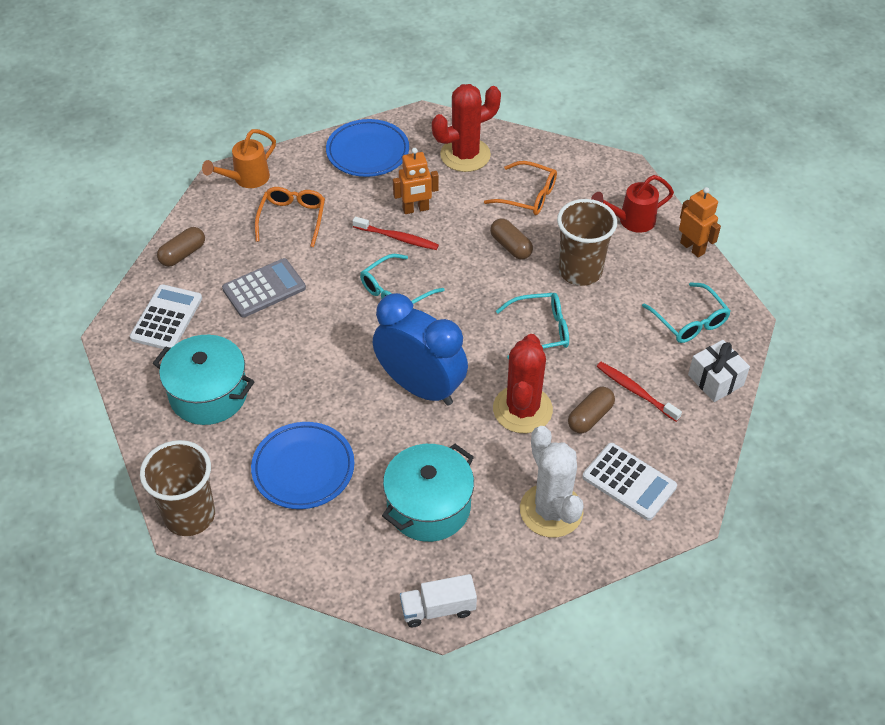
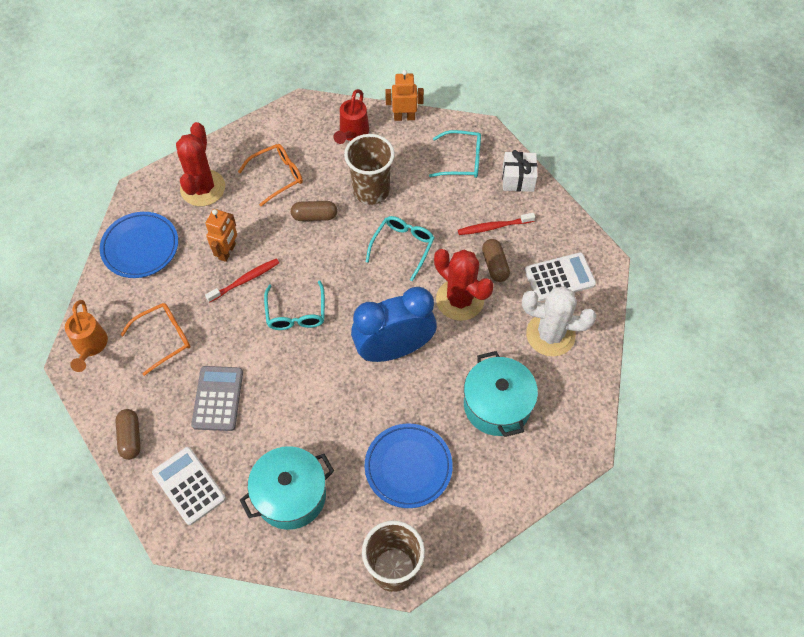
camera: 55 degrees left, 10 degrees up
(292, 219) = (163, 339): orange glasses -> orange glasses turned 105 degrees clockwise
(438, 609) = (579, 448): white truck -> none

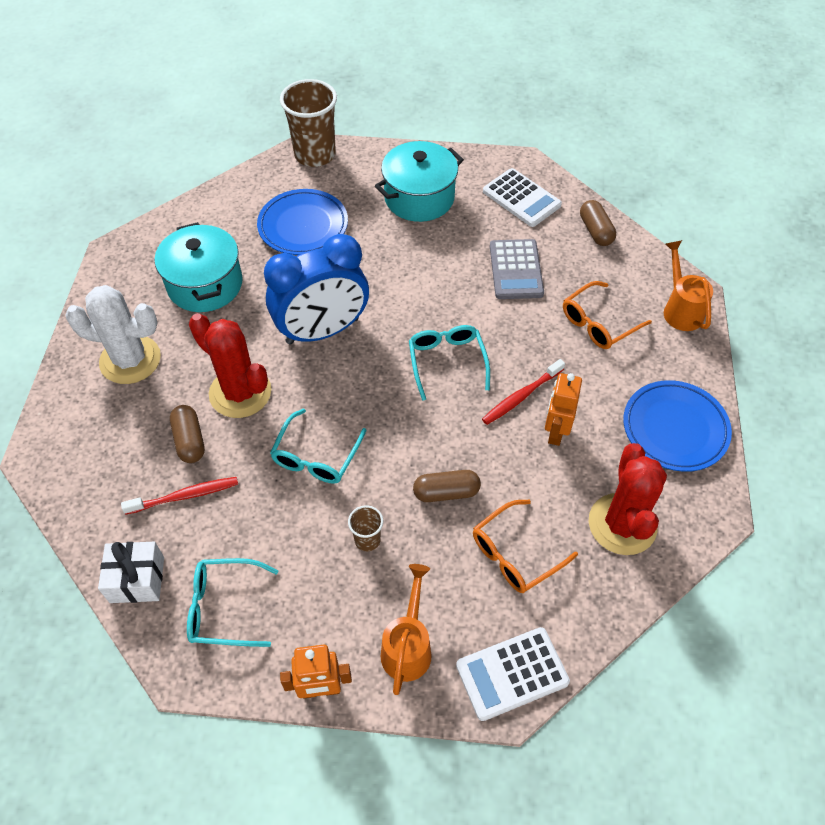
camera: 175 degrees right, 5 degrees down
(352, 133) = (408, 646): red watering can -> orange watering can
(371, 191) = (367, 540): brown cup -> brown cup, size x0.47
(559, 277) = (104, 431): white calculator -> white calculator (512, 673)

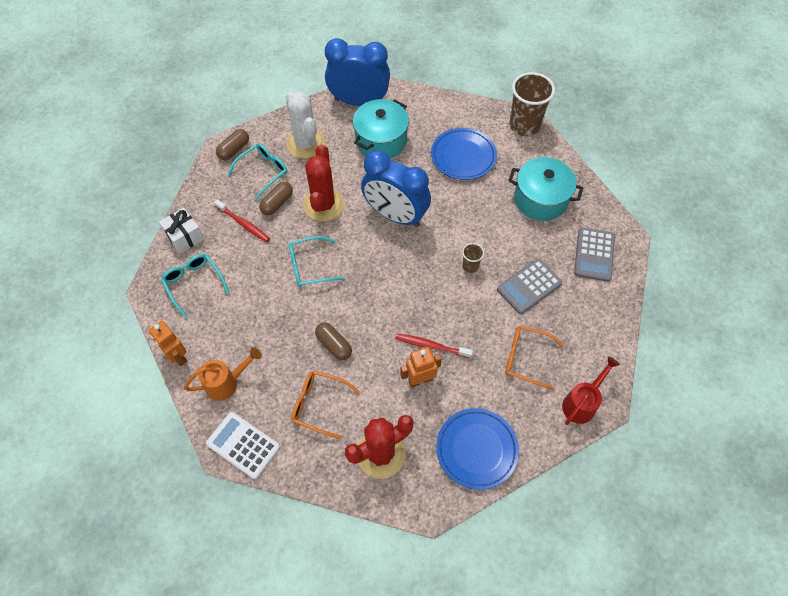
camera: 55 degrees right, 5 degrees up
(126, 273) = (359, 101): none -> blue clock
(367, 540) = (276, 324): brown cup -> brown cup (470, 266)
(447, 362) = (424, 291): turquoise glasses -> turquoise glasses (262, 172)
(521, 198) = (594, 255): white calculator -> grey calculator
(595, 231) = (606, 314): brown capsule -> brown capsule (234, 150)
(680, 309) = (582, 403): orange watering can -> red watering can

